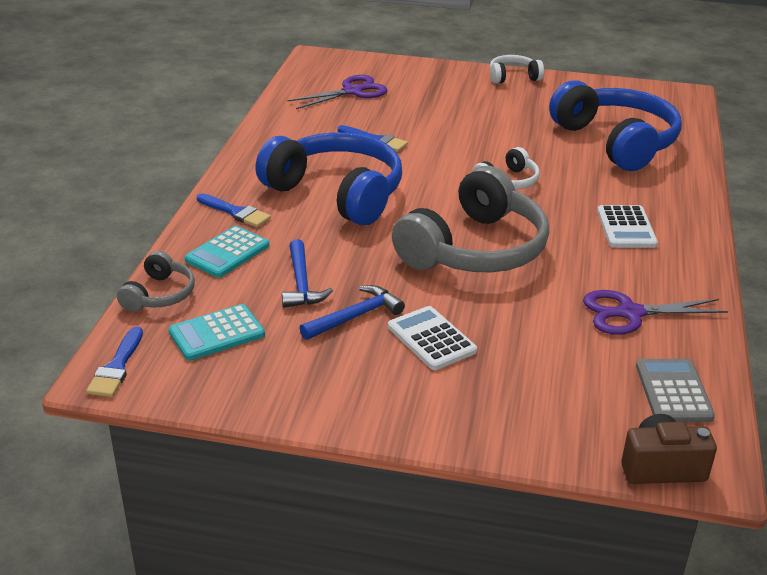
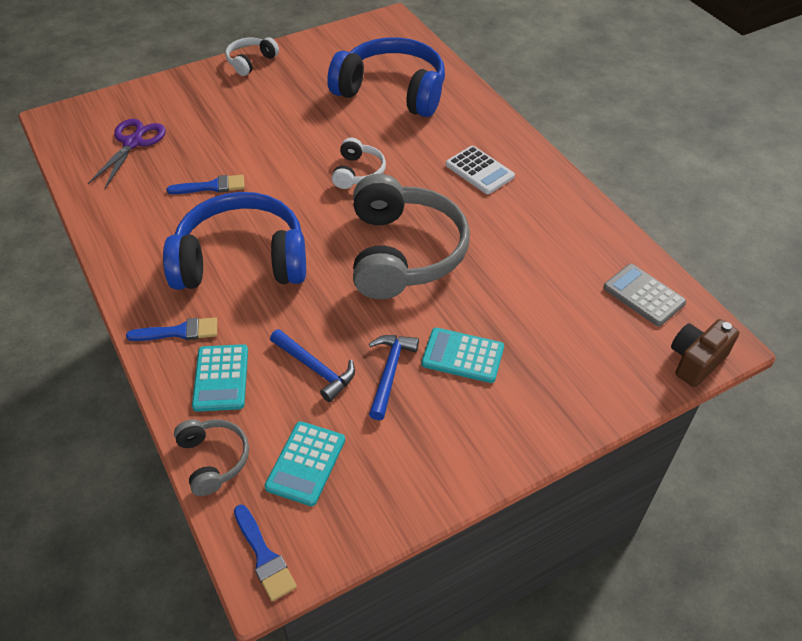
camera: 40 degrees left, 15 degrees up
(431, 339) = (462, 356): white calculator -> turquoise calculator
(629, 313) = (557, 247): purple scissors -> none

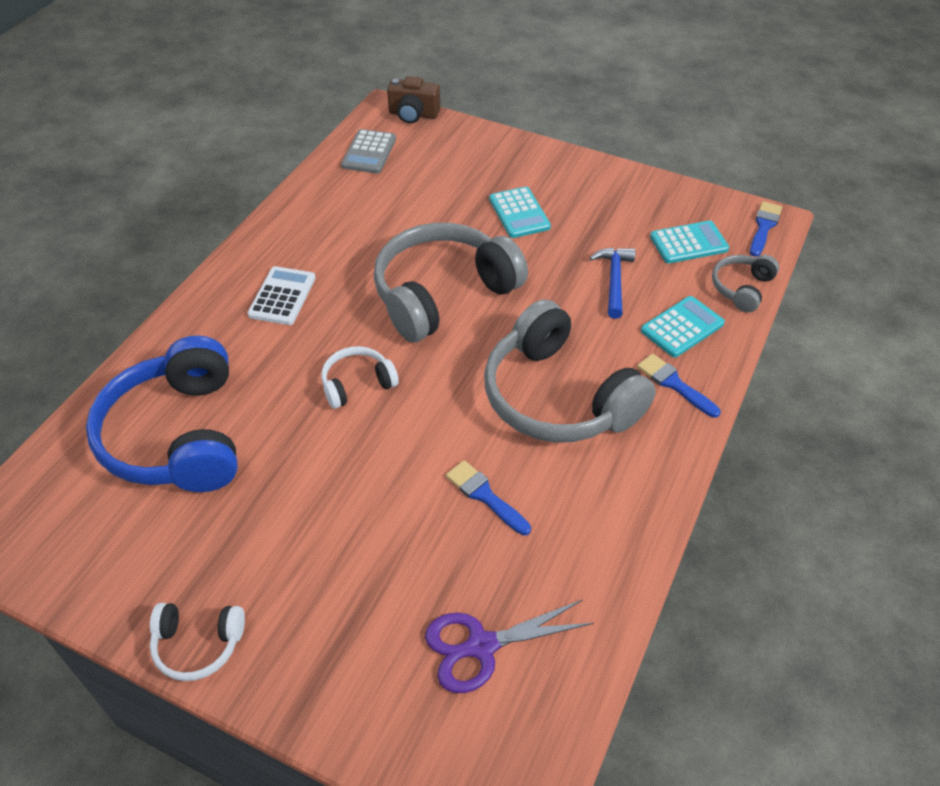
camera: 125 degrees left, 0 degrees up
(241, 260) = (558, 397): blue headphones -> grey headphones
(390, 373) = (574, 241): blue hammer -> none

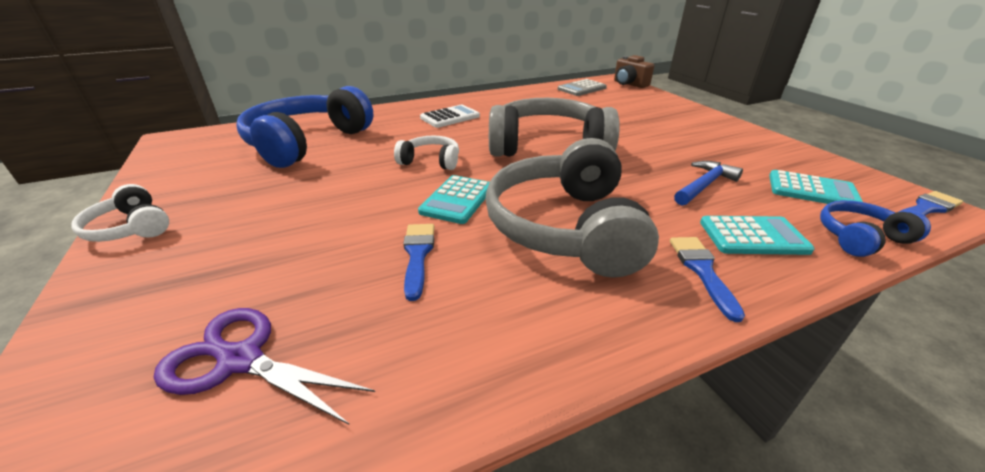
camera: 40 degrees right, 15 degrees down
(519, 213) = (656, 132): turquoise calculator -> turquoise calculator (457, 200)
(742, 288) = (860, 238): grey headphones -> blue headphones

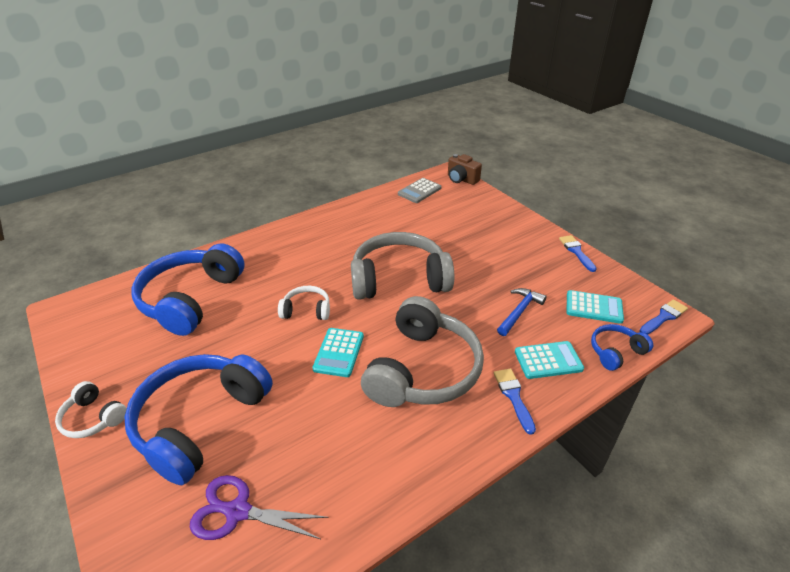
camera: 10 degrees left, 5 degrees up
(253, 246) = (200, 421): none -> blue headphones
(418, 255) = (324, 411): blue brush -> blue brush (576, 251)
(450, 117) = (308, 248): white calculator -> none
(566, 227) = (423, 369): grey headphones -> grey headphones turned 150 degrees counterclockwise

